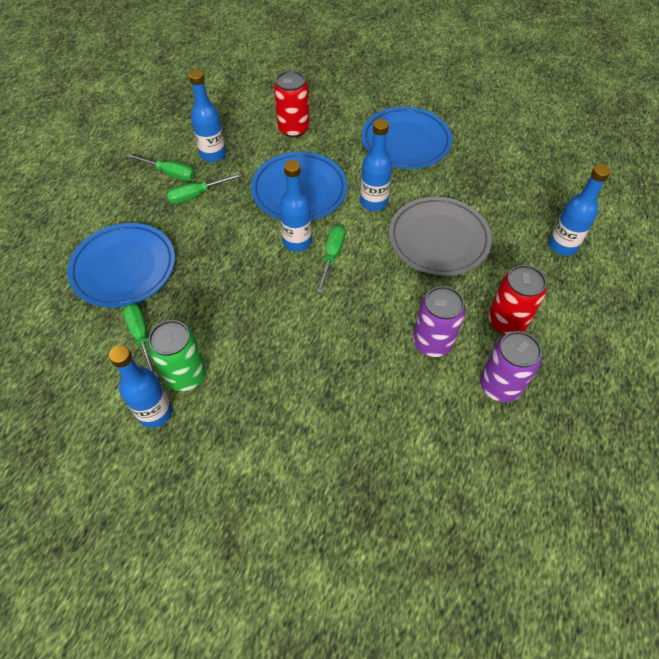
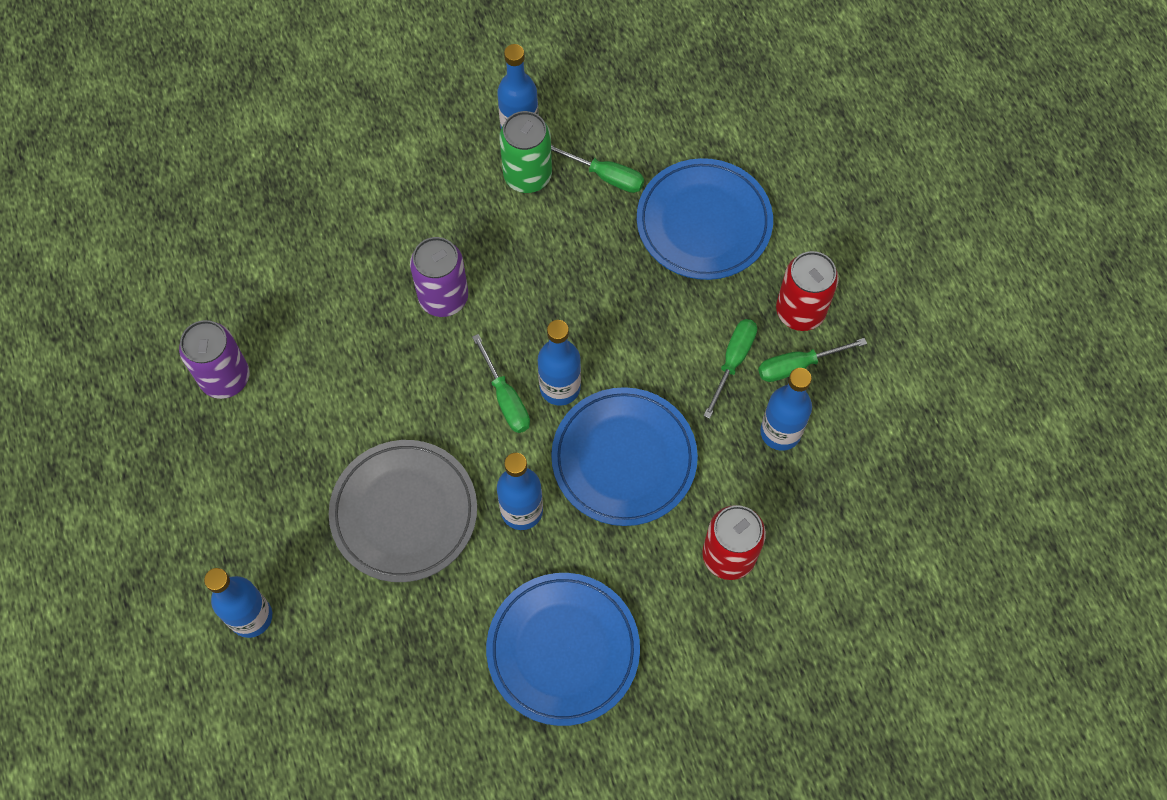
camera: 140 degrees right, 10 degrees up
(432, 342) = (322, 375): purple can -> purple can (443, 297)
(507, 321) = (259, 457): red can -> red can (800, 311)

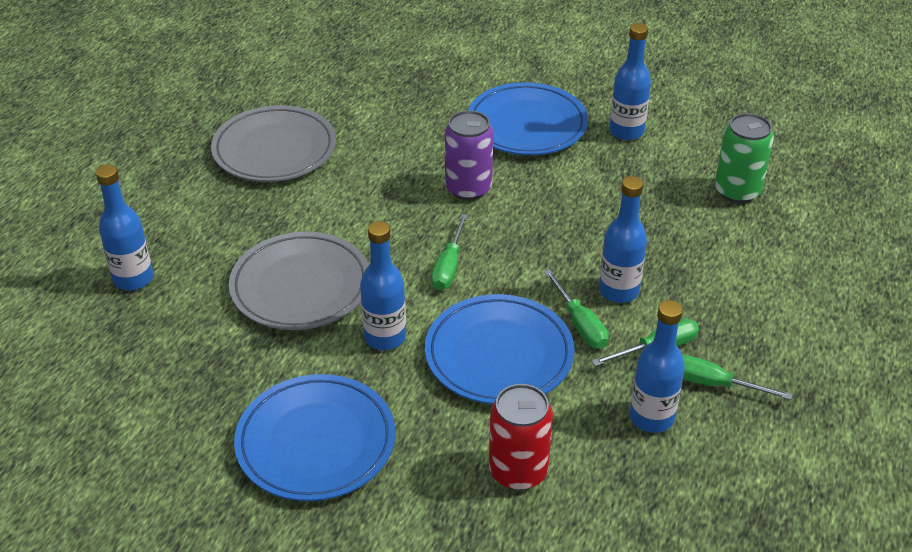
camera: 40 degrees right, 25 degrees down
(225, 377) = (274, 150): purple can -> grey plate
(527, 175) = (605, 157): green can -> green can (737, 191)
(560, 387) = (496, 284): blue bottle -> blue bottle (618, 291)
(605, 176) = (666, 187): green screwdriver -> green screwdriver (580, 324)
(703, 223) = (720, 253): blue plate -> blue plate (527, 125)
(800, 311) = (751, 350): red can -> none

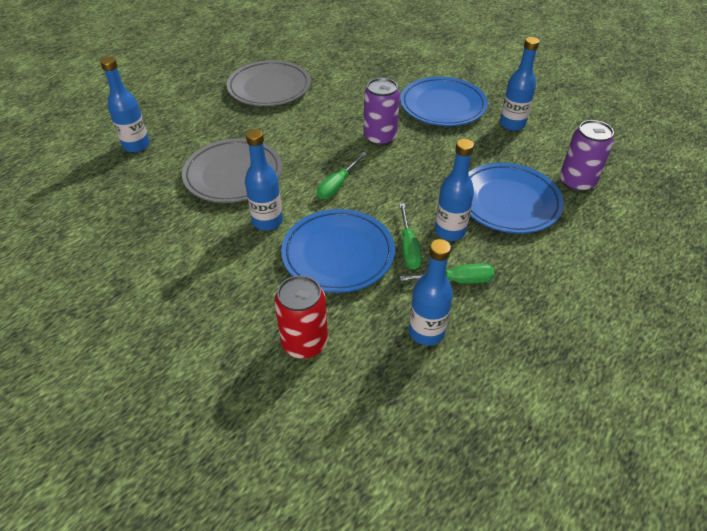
camera: 20 degrees right, 5 degrees up
(316, 442) = (179, 280): blue plate -> blue plate (508, 202)
(713, 384) = (488, 319): green screwdriver -> none
(737, 191) = (576, 182): green can -> purple can

